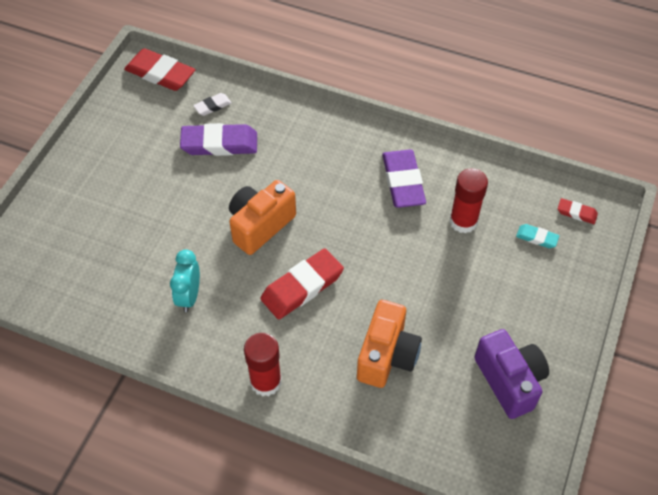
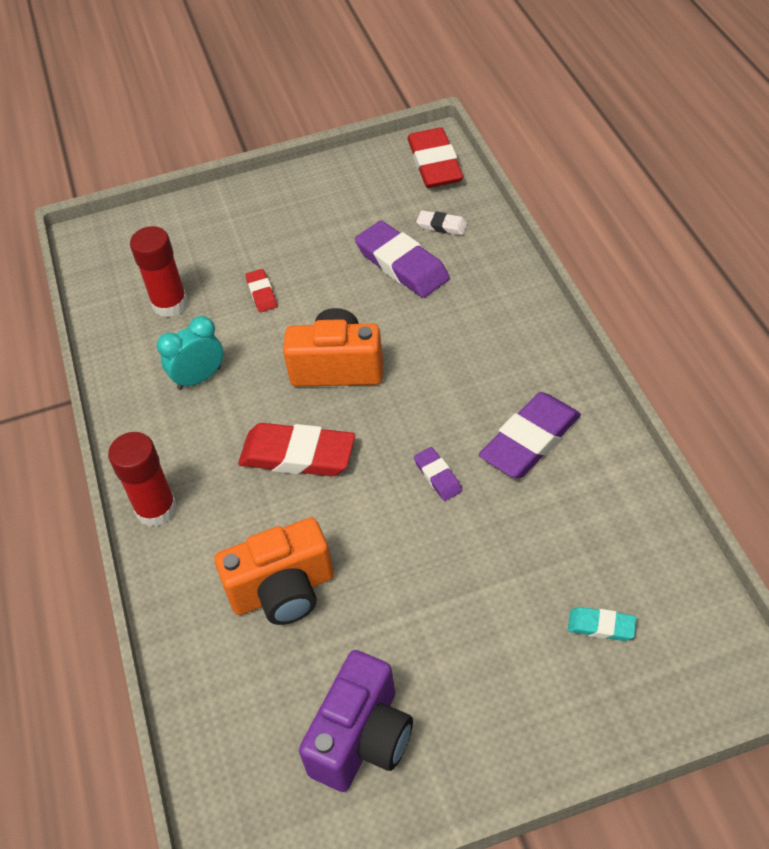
camera: 55 degrees right, 5 degrees down
(384, 236) = (437, 476): none -> purple eraser
(463, 221) = (539, 534): red glue stick -> red glue stick (170, 304)
(537, 238) = (601, 626): turquoise eraser -> turquoise eraser turned 60 degrees counterclockwise
(576, 213) = (690, 644): red eraser -> red eraser (261, 293)

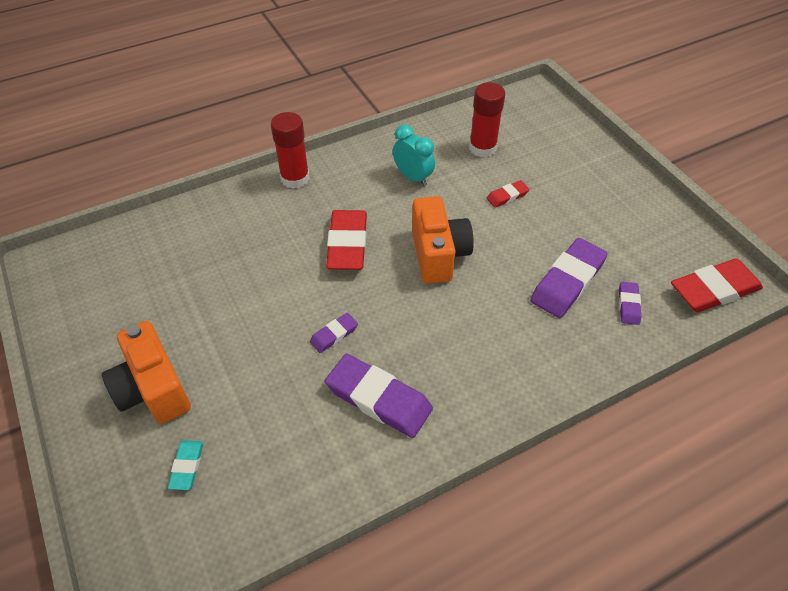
camera: 75 degrees right, 0 degrees up
(283, 591) = (228, 255): orange camera -> orange camera (153, 389)
(362, 738) = (109, 316): purple camera -> none
(442, 226) = (628, 305): white eraser -> purple eraser

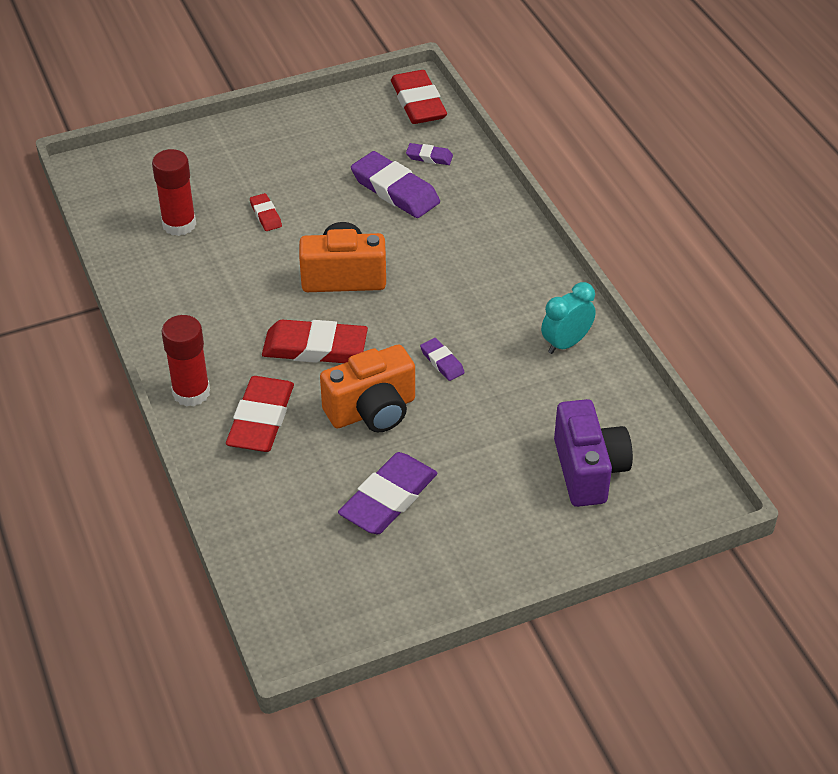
camera: 85 degrees left, 5 degrees down
(153, 389) = (499, 505): orange camera -> orange camera (372, 411)
(187, 466) = (588, 470): turquoise eraser -> purple camera
(266, 220) = (261, 419): none -> red eraser
(378, 399) = (521, 332): purple eraser -> purple eraser (388, 498)
(413, 177) = (216, 286): turquoise clock -> turquoise clock (566, 343)

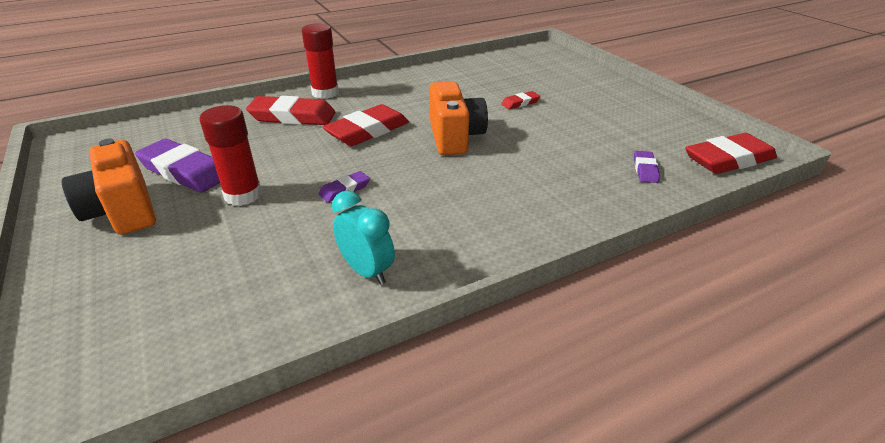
camera: 85 degrees right, 10 degrees down
(179, 224) = (497, 77): red glue stick -> red glue stick (243, 195)
(315, 347) = (367, 131): red eraser -> red eraser turned 45 degrees clockwise
(372, 411) = (289, 159): orange camera -> orange camera (123, 211)
(395, 190) = (582, 154): purple eraser -> none
(588, 470) = (158, 292): purple camera -> none

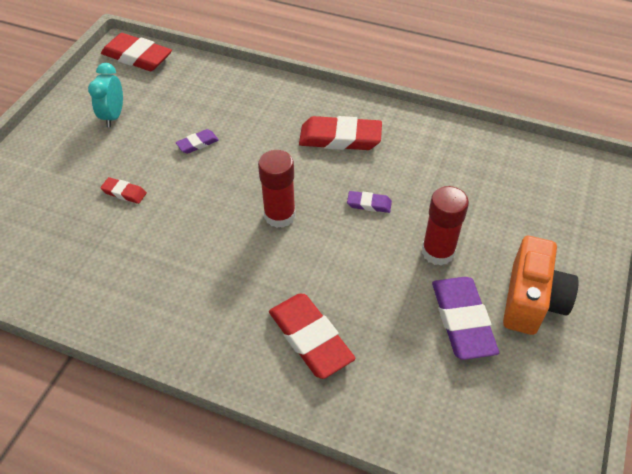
camera: 130 degrees left, 15 degrees up
(325, 93) = (235, 361): red glue stick -> red glue stick (280, 215)
(367, 131) = (278, 257): red eraser -> red eraser (340, 138)
(367, 271) = (419, 139): turquoise clock -> turquoise clock (113, 116)
(455, 137) = (234, 195): orange camera -> none
(645, 169) = (188, 84): purple eraser -> purple eraser (197, 143)

